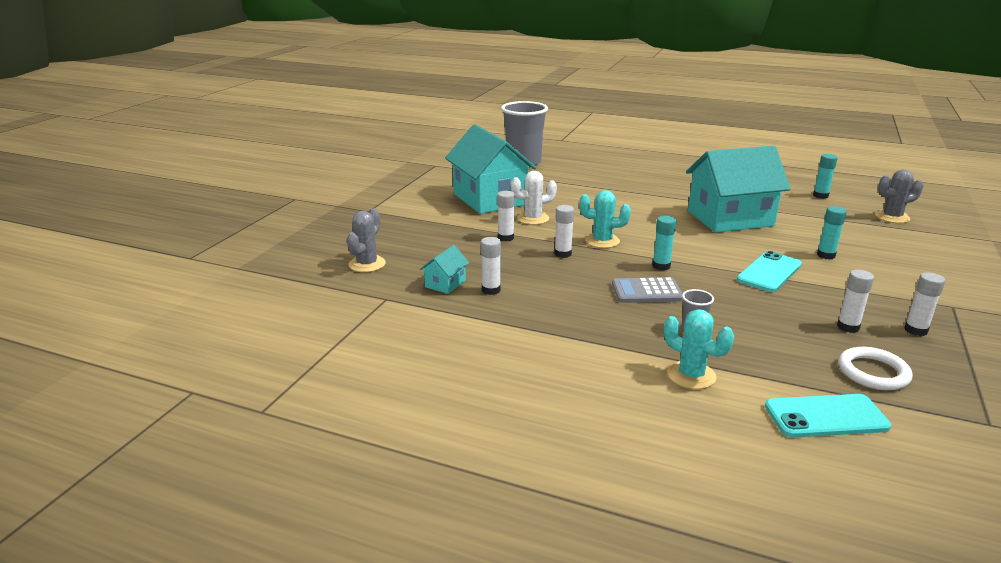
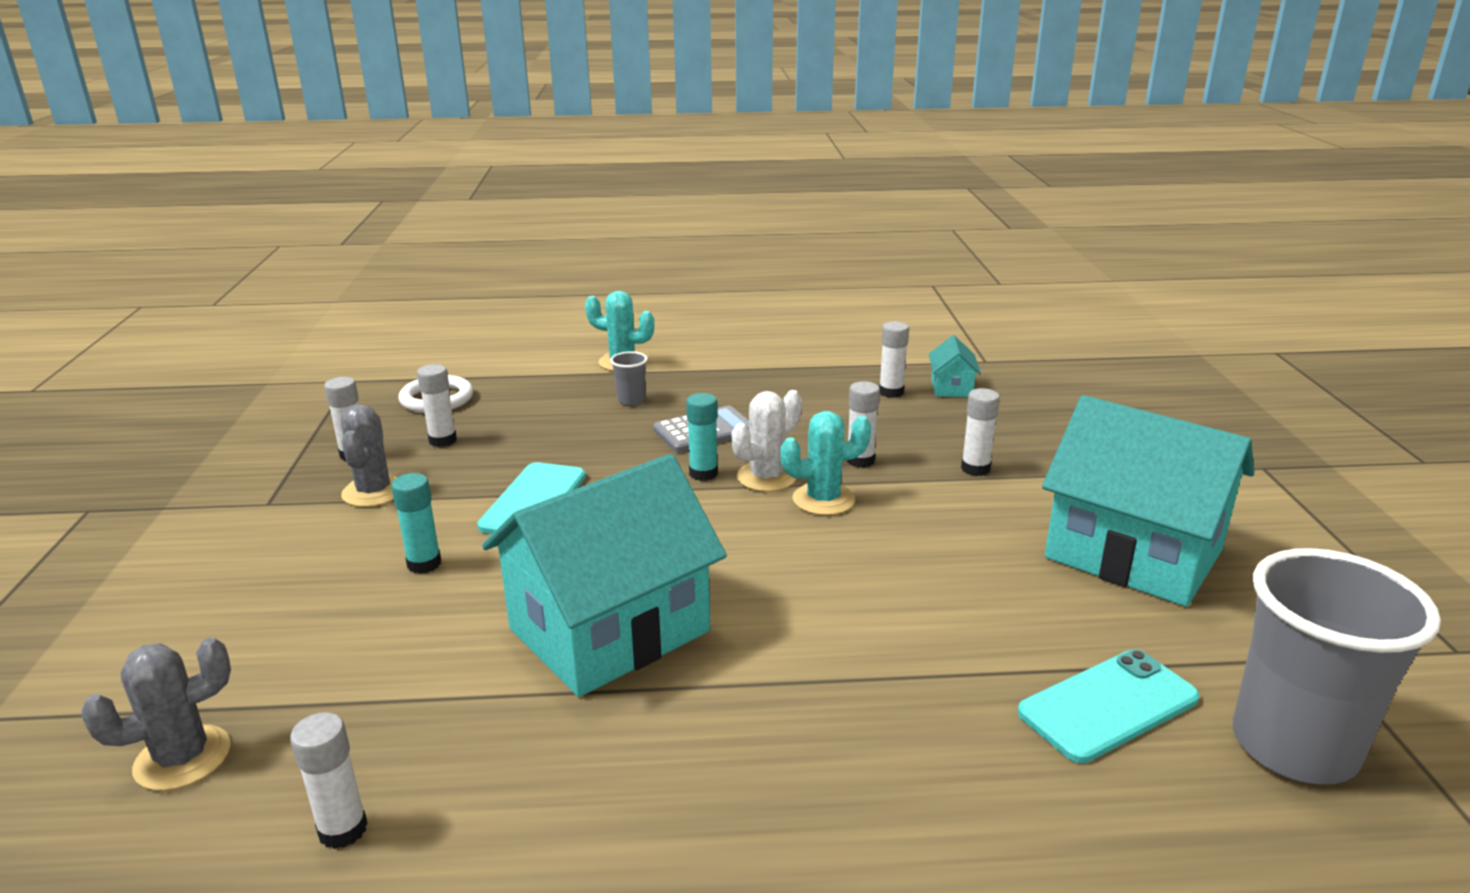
camera: 155 degrees right, 0 degrees up
(367, 264) = (1078, 388): grey cactus -> grey cactus (374, 492)
(533, 218) = (987, 521): white cactus -> white cactus (766, 477)
(820, 196) = (343, 830): turquoise glue stick -> white glue stick
(826, 417) = (499, 358): turquoise phone -> turquoise phone (1108, 705)

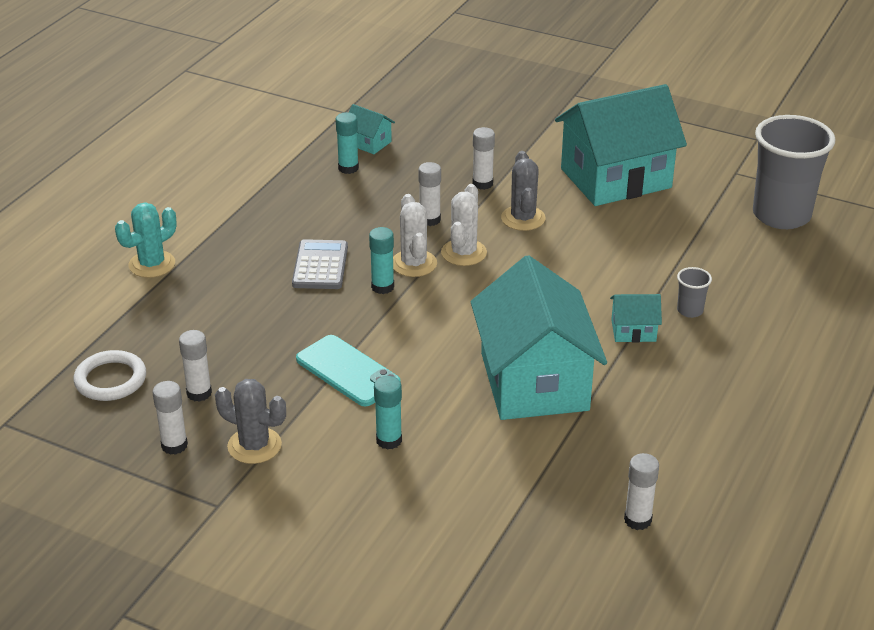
camera: 60 degrees left, 10 degrees up
(183, 758) = (529, 578): grey cactus -> grey cactus (523, 218)
(631, 400) = (230, 282): grey cup -> grey cup (690, 310)
(798, 680) = (633, 331): none -> turquoise house
(823, 499) = (463, 253): turquoise cactus -> white cactus
(891, 392) = (348, 168): white glue stick -> turquoise glue stick
(1108, 705) = (722, 248): turquoise phone -> none

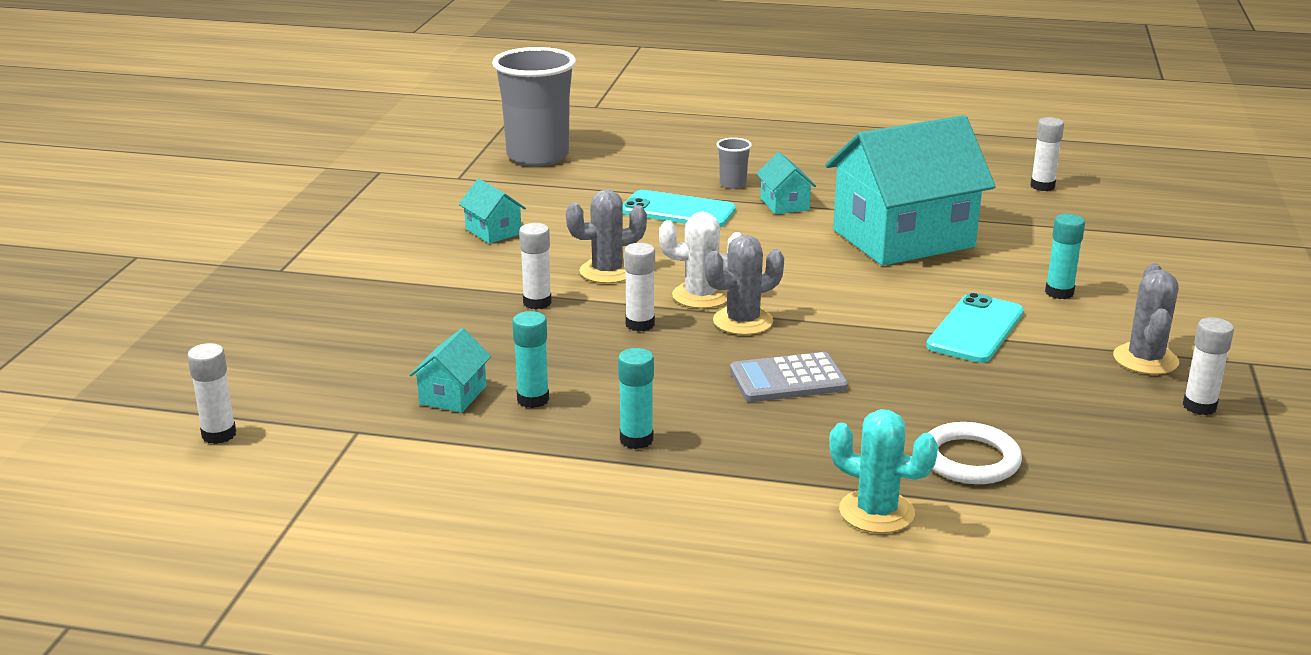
camera: 105 degrees left, 10 degrees down
(110, 380) = (1142, 479): white ring -> white ring (970, 459)
(199, 393) = (1101, 411): white glue stick -> white glue stick (219, 435)
(382, 287) = (804, 333): turquoise glue stick -> turquoise glue stick (636, 440)
(414, 264) = (743, 321): white cactus -> grey cactus
(615, 178) = (493, 231): turquoise house -> turquoise house, size x0.41
(633, 269) = (678, 211): none -> turquoise phone

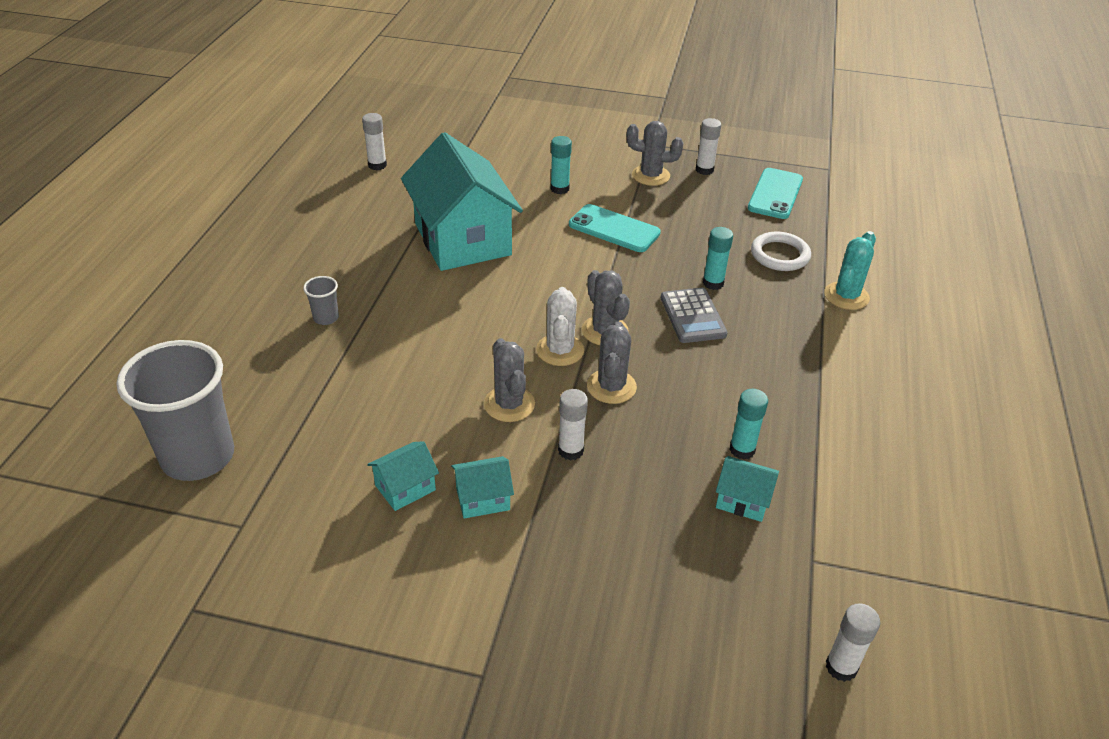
camera: 90 degrees left, 15 degrees up
(636, 440) = (789, 393): turquoise glue stick -> turquoise glue stick (713, 283)
(640, 324) = (611, 387): white glue stick -> grey cactus
(678, 211) = (381, 355): turquoise phone -> turquoise phone (775, 194)
(784, 204) = (381, 291): turquoise house -> turquoise house (483, 499)

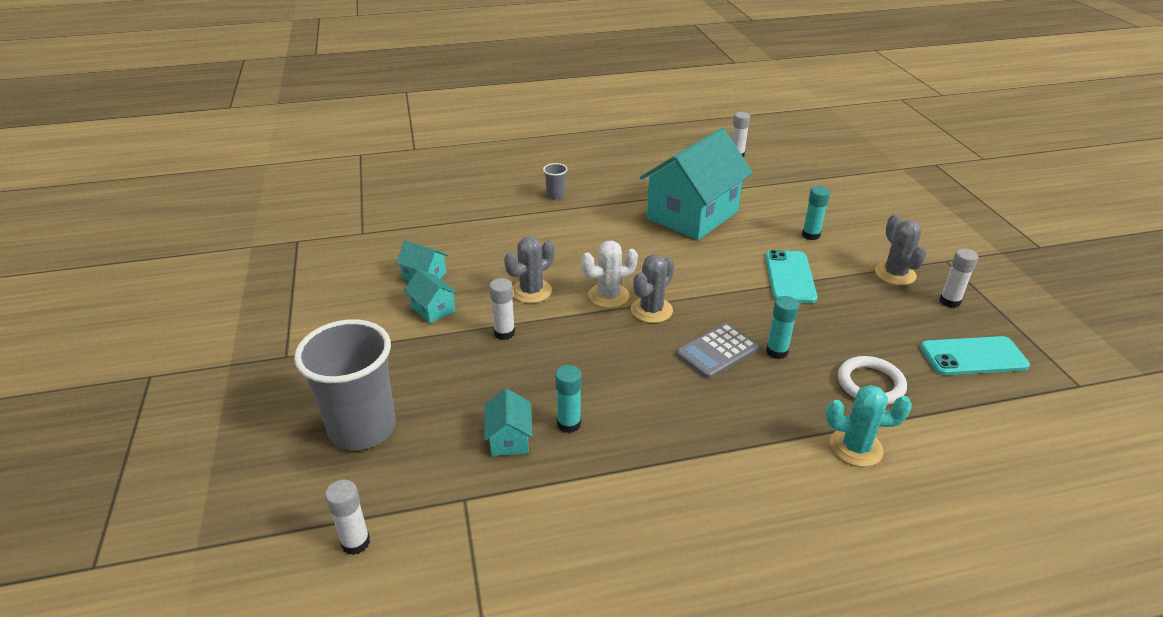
camera: 65 degrees right, 5 degrees down
(198, 457) = (406, 201): grey cup -> grey cup (362, 428)
(611, 387) = (588, 332): grey cactus -> none

